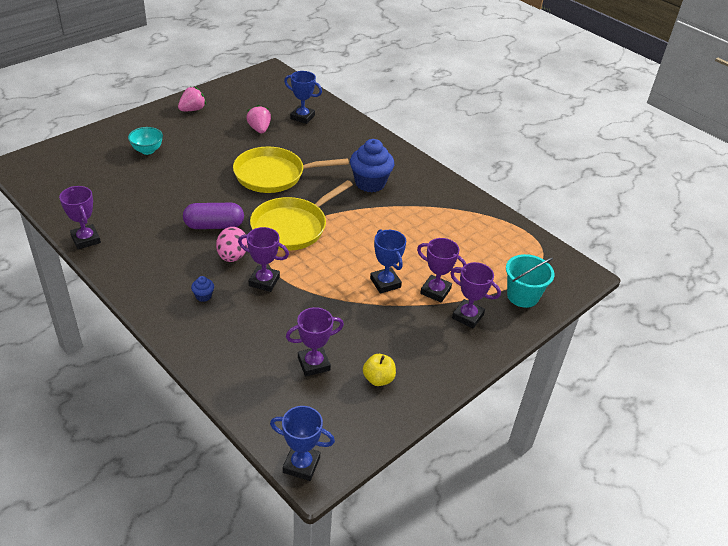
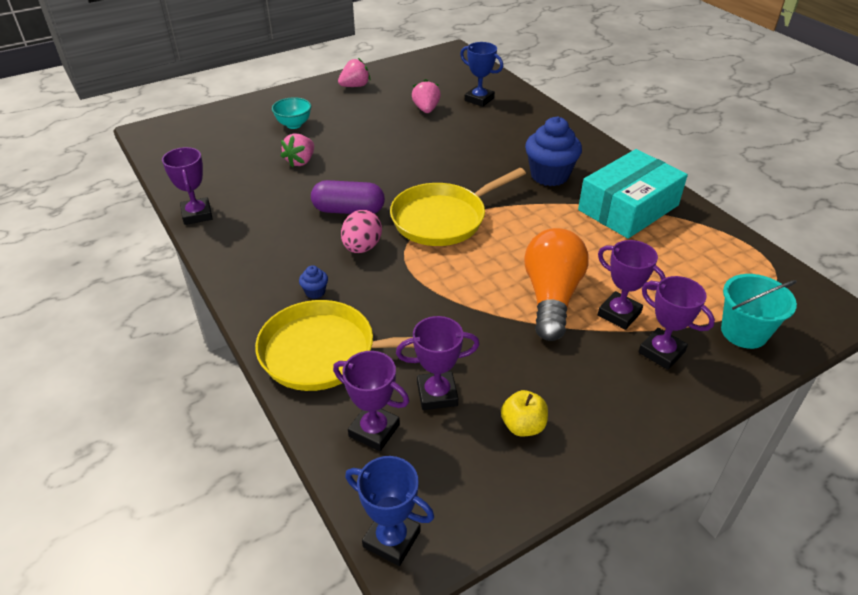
camera: 15 degrees right, 0 degrees up
(162, 185) = (301, 161): none -> pink strawberry
(264, 281) = (394, 281): purple trophy -> purple trophy (374, 430)
(273, 175) = (432, 159): yellow pan -> yellow pan (325, 352)
(385, 283) = (551, 297): blue trophy -> orange light bulb
(433, 206) = (628, 208): none -> turquoise box

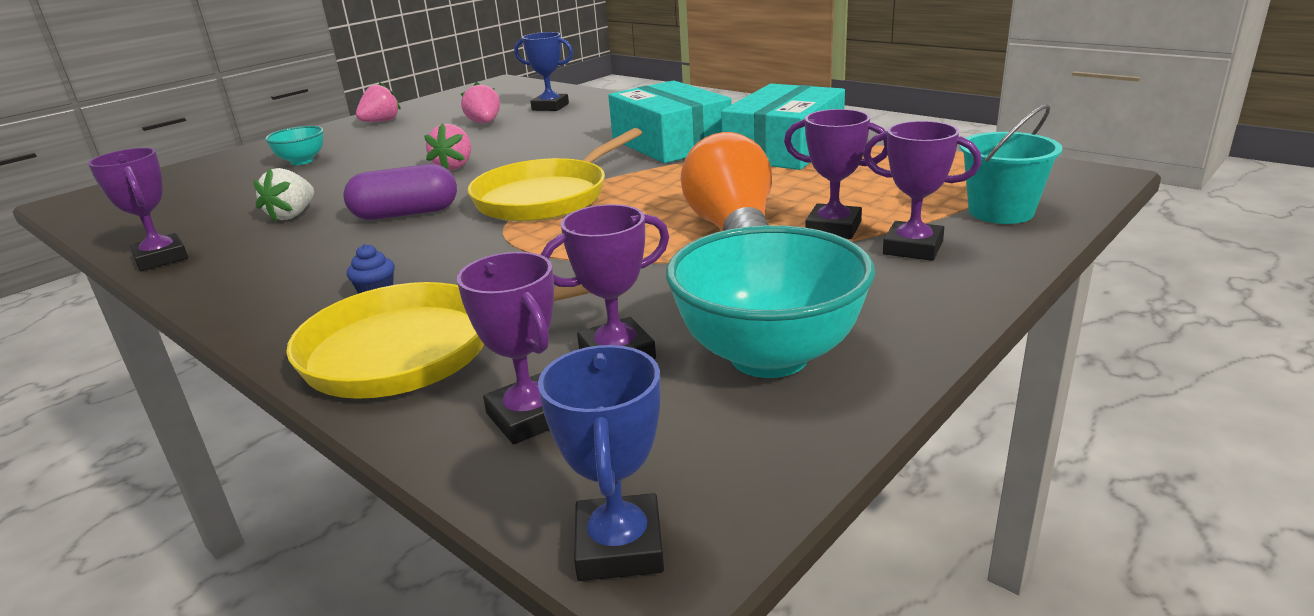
camera: 15 degrees left, 15 degrees down
(279, 190) = (292, 215): none -> white strawberry
(301, 161) = (320, 187): pink strawberry -> pink strawberry (454, 166)
(362, 247) = (437, 241): pink egg -> none
(374, 430) = (529, 417): purple trophy -> purple trophy turned 45 degrees clockwise
(391, 539) = (619, 546): blue trophy -> blue trophy turned 75 degrees clockwise
(523, 426) = (769, 356): yellow apple -> turquoise bowl
(549, 175) = (670, 143): blue cupcake -> turquoise box

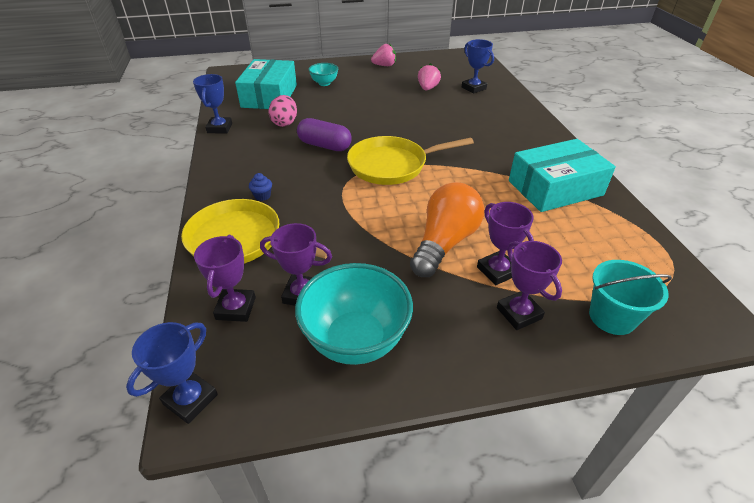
camera: 35 degrees right, 15 degrees up
(161, 258) = (220, 128): purple trophy -> blue trophy
(292, 215) = (285, 123): white strawberry -> pink egg
(454, 166) = (378, 119): pink strawberry -> none
(670, 143) = (499, 151): turquoise box -> turquoise box (269, 96)

